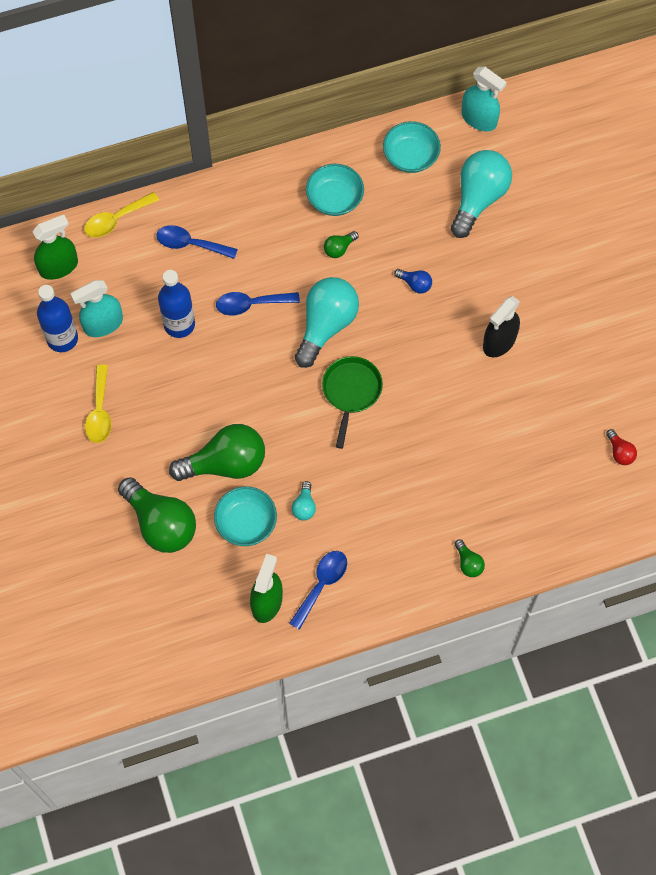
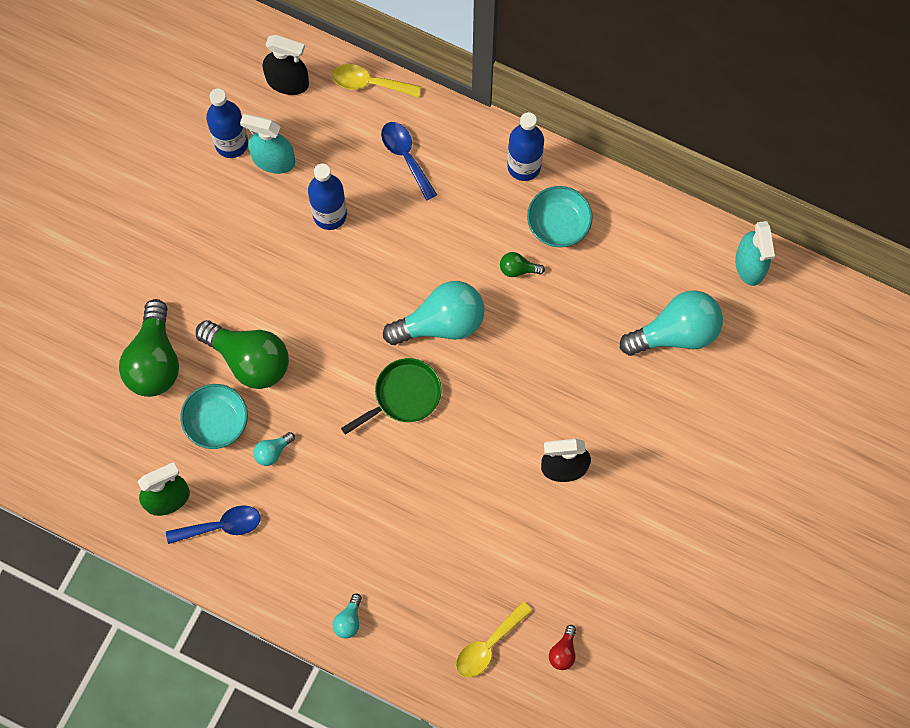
camera: 45 degrees right, 5 degrees up
(58, 266) = (287, 82): green spray bottle -> black spray bottle
(99, 412) = (199, 228): yellow spoon -> yellow spoon (488, 646)
(251, 304) = (401, 250): blue spoon -> none
(274, 183) = (524, 166): none -> blue bottle
(410, 156) = (658, 245): turquoise bowl -> none
(415, 284) = (547, 355): blue light bulb -> none
(468, 563) = (348, 620): green light bulb -> turquoise light bulb

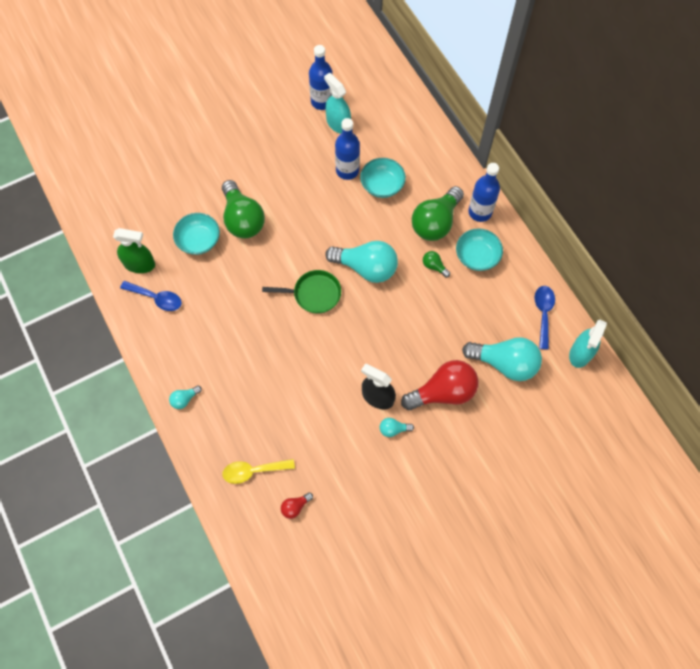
camera: 35 degrees right, 5 degrees down
(154, 361) = (191, 187): green light bulb -> green light bulb (435, 222)
(272, 452) = (216, 276): turquoise light bulb -> turquoise light bulb (393, 429)
(287, 82) = (377, 88): black spray bottle -> none
(369, 83) = (423, 115): yellow spoon -> none
(385, 206) = (382, 185): none -> turquoise bowl
(406, 156) = (414, 165): blue spoon -> blue spoon (543, 313)
(632, 412) = (443, 392): none -> red light bulb

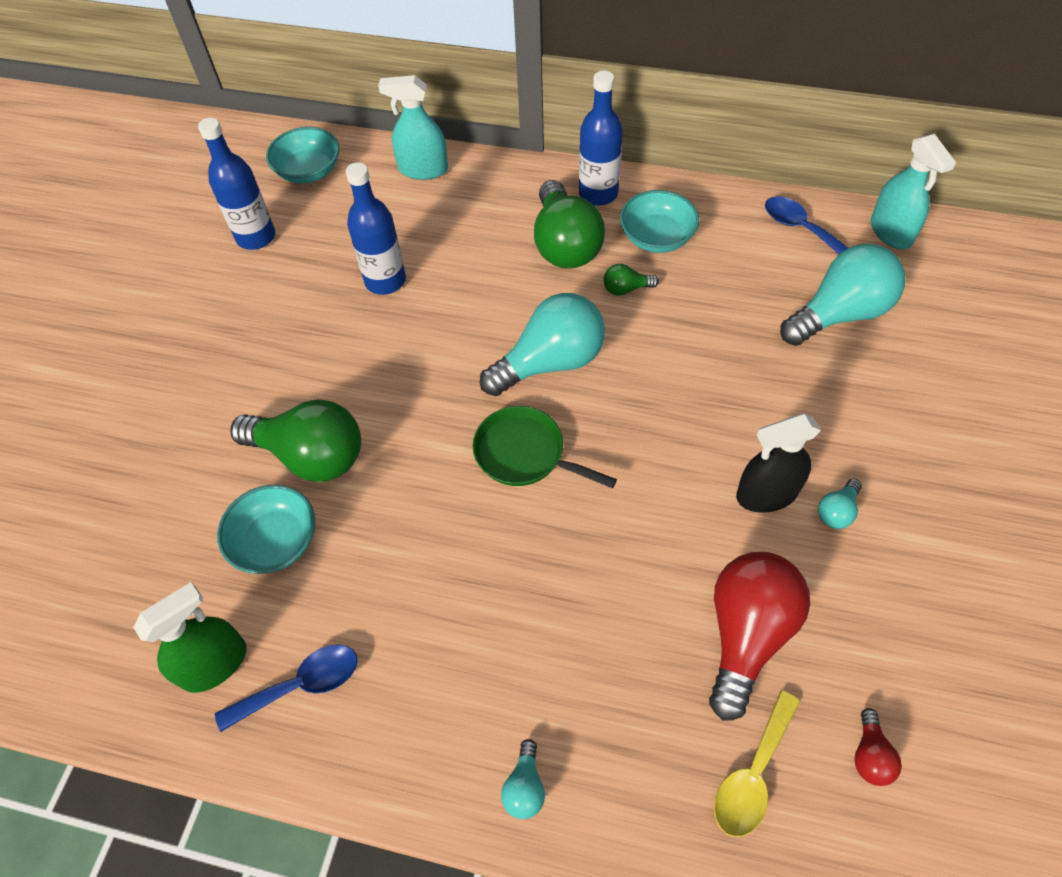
camera: 45 degrees left, 10 degrees down
(313, 294) = (525, 454): green pan -> green pan turned 105 degrees counterclockwise
(338, 123) = (308, 243): turquoise spray bottle -> turquoise spray bottle (423, 169)
(382, 185) = (450, 260): turquoise bowl -> turquoise bowl (309, 171)
(443, 392) = (826, 409): red light bulb -> red light bulb (746, 634)

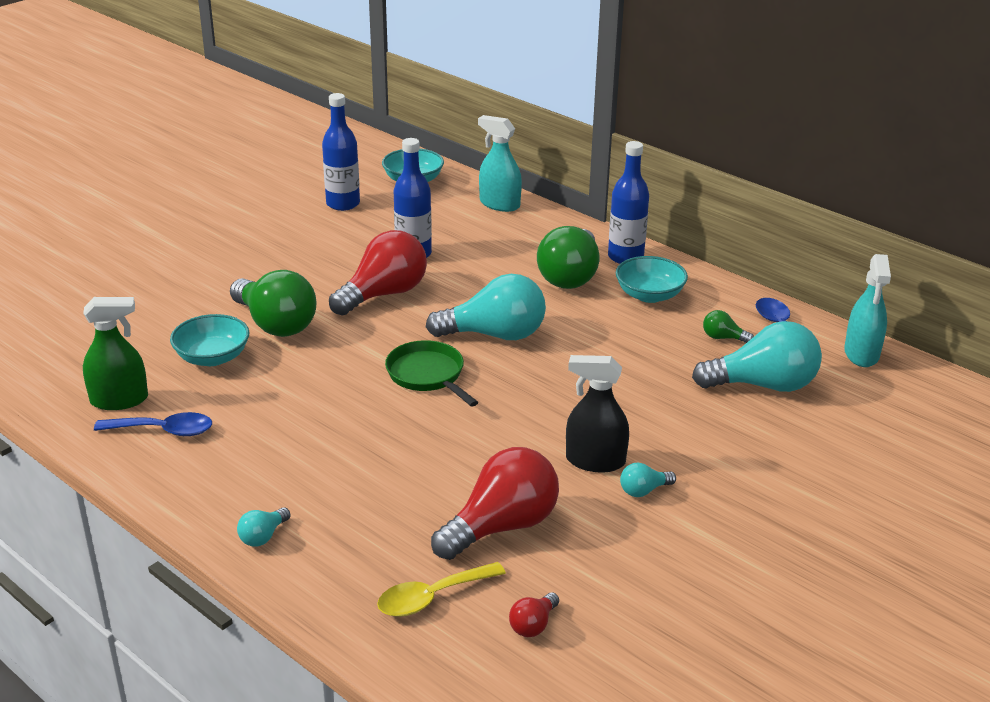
camera: 25 degrees right, 25 degrees down
(396, 355) = (384, 294): none -> red light bulb
(626, 289) = (595, 315): green light bulb -> green light bulb (723, 338)

